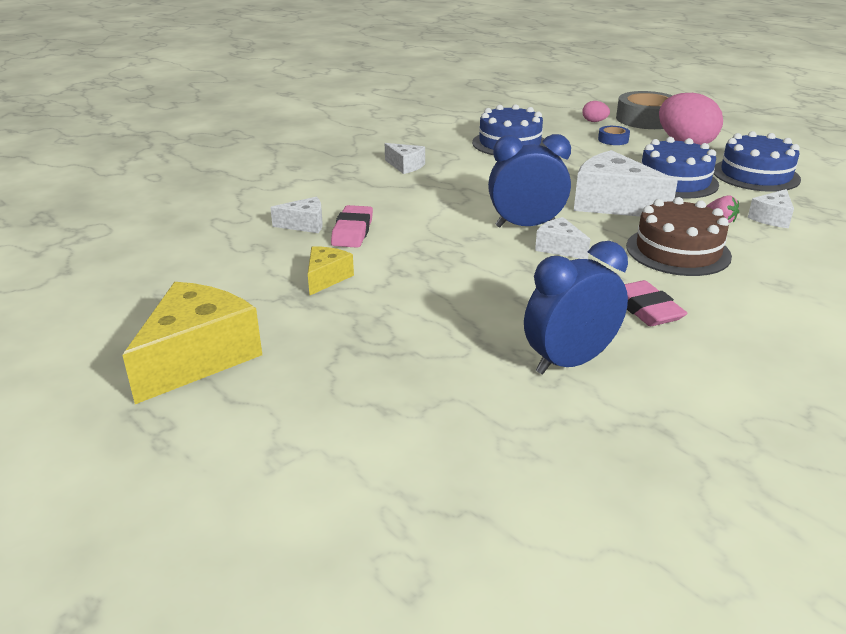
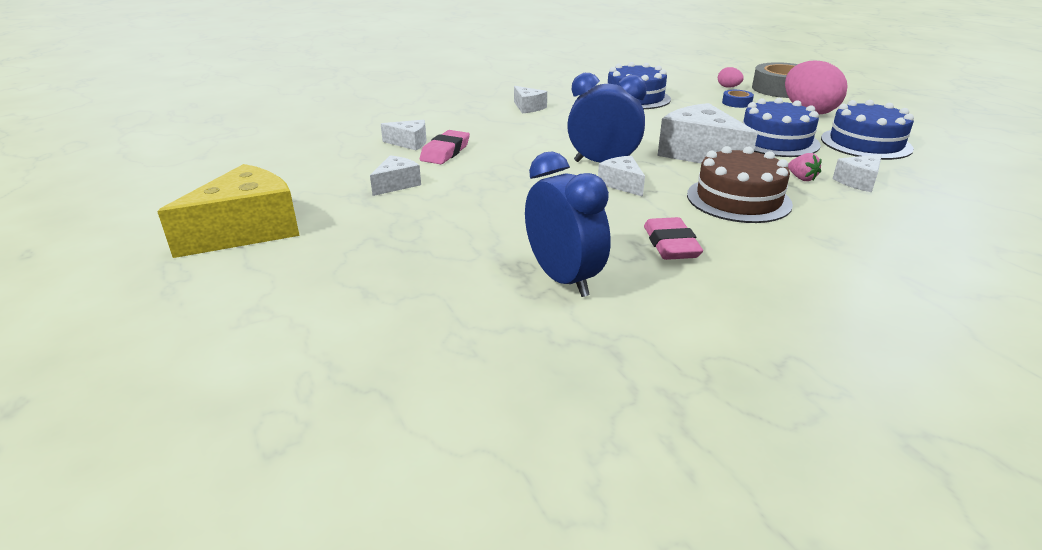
camera: 15 degrees right, 0 degrees up
(326, 278) = (396, 184): yellow cheese -> white cheese
(569, 362) = (563, 279): blue clock -> blue clock turned 75 degrees clockwise

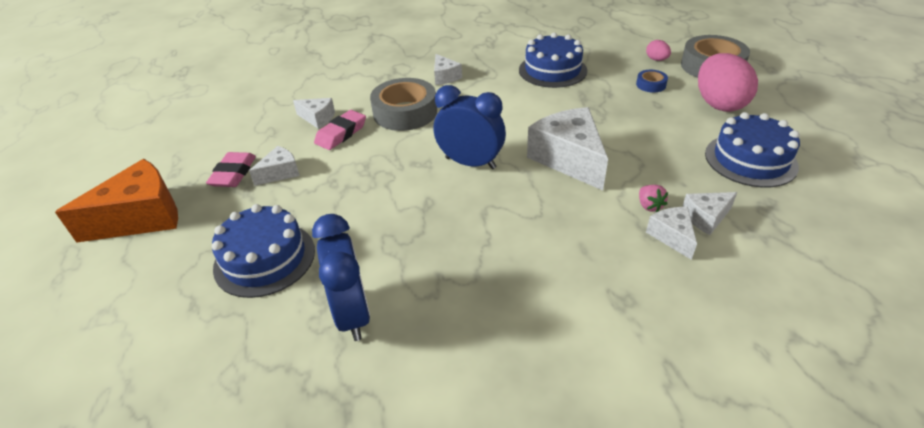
camera: 15 degrees right, 10 degrees up
(247, 231) = (141, 217): yellow cheese -> orange cheese
(505, 133) = (405, 112): none -> grey tape
(622, 184) = (471, 195): white cheese -> white cheese (672, 236)
(670, 245) = (469, 283): pink eraser -> pink eraser (233, 173)
(738, 199) = (568, 229): brown cake -> none
(775, 141) = (656, 147): blue cake -> blue cake (265, 259)

